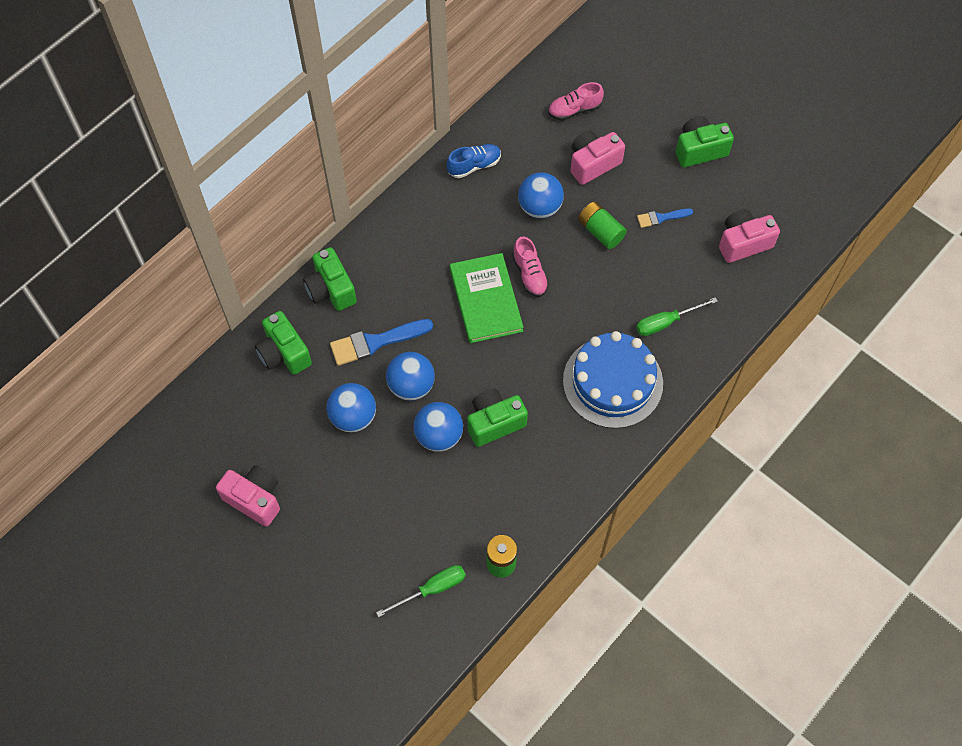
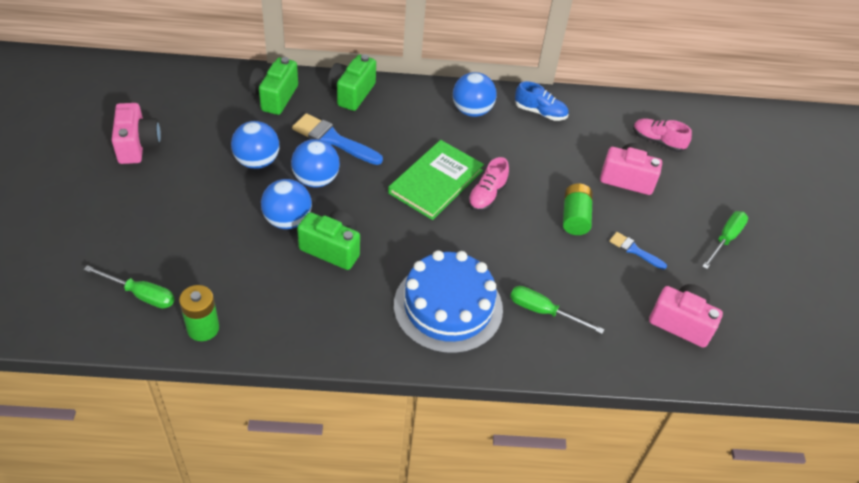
camera: 45 degrees right, 15 degrees down
(539, 207) = (551, 168): blue ball -> blue ball (472, 111)
(699, 150) = (725, 239): green camera -> green screwdriver

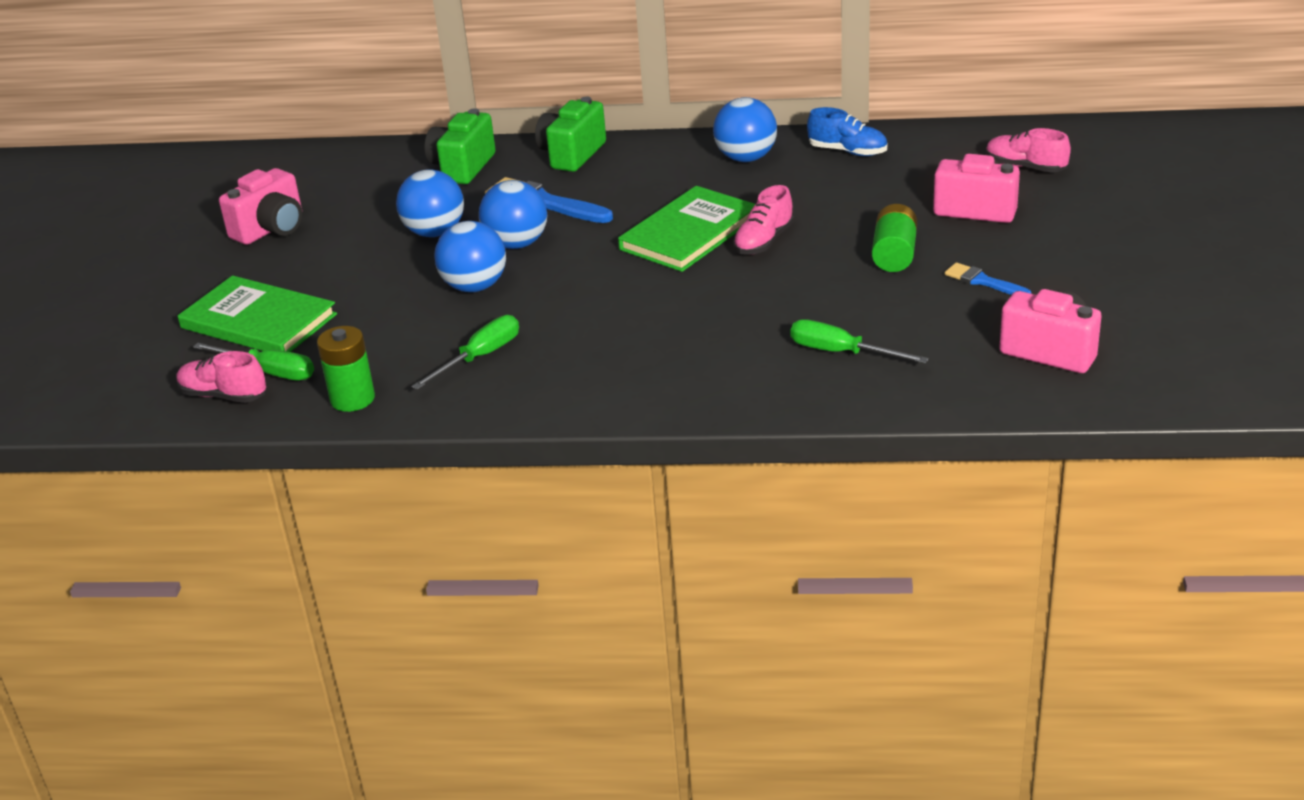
camera: 10 degrees right, 15 degrees down
(108, 316) = (224, 395): none -> pink shoe
(131, 240) = (258, 321): none -> green book
(138, 145) = (271, 229): pink camera -> pink camera turned 45 degrees clockwise
(332, 248) = (536, 310): green camera -> none
(448, 307) = (700, 357): blue cake -> none
(725, 239) = (1125, 260): green screwdriver -> green screwdriver (480, 357)

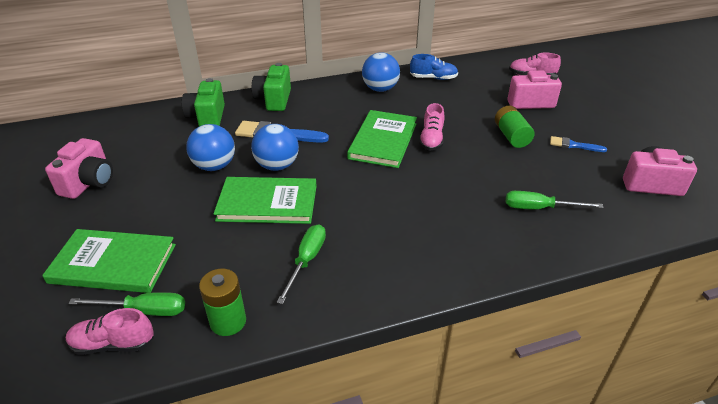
camera: 25 degrees left, 5 degrees up
(474, 287) = (267, 203): blue ball -> green book

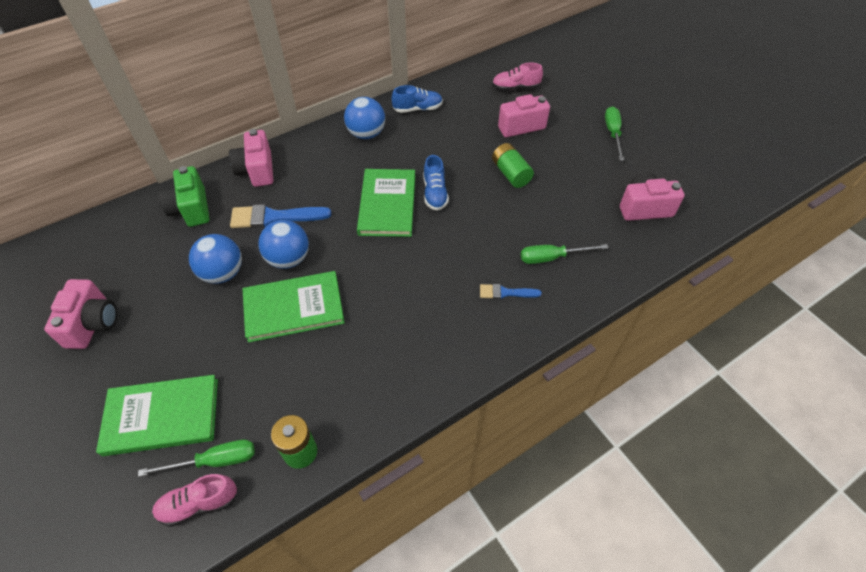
camera: 15 degrees left, 15 degrees up
(274, 100) = (257, 170): green camera -> pink camera
(306, 261) = (353, 367): green screwdriver -> green screwdriver (613, 133)
(431, 139) = (435, 193): pink shoe -> blue shoe
(573, 145) = (570, 174): blue brush -> blue brush (505, 293)

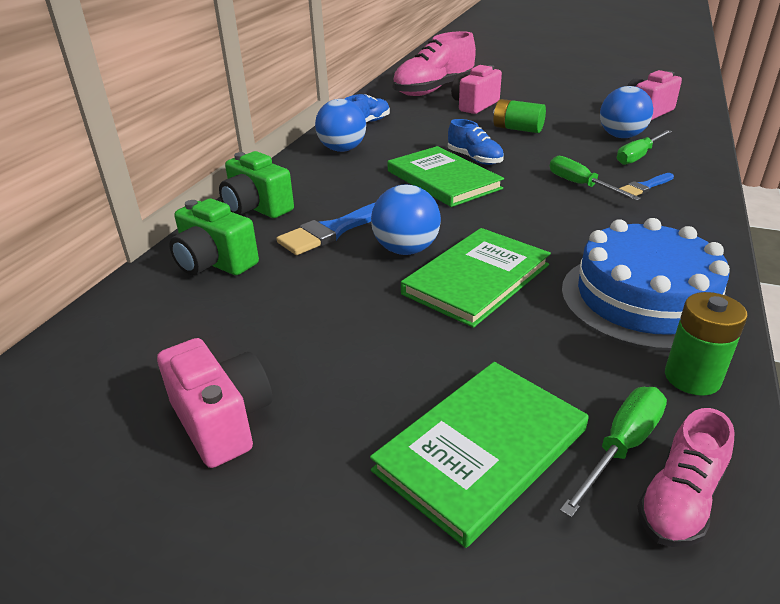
camera: 35 degrees left, 20 degrees down
(223, 273) = (344, 292): blue ball -> blue ball (621, 136)
(257, 170) = (257, 208): pink camera -> green camera
(356, 385) = (644, 299): none -> blue cake
(515, 87) = (434, 90): pink shoe -> pink shoe, size x1.91
(613, 133) = (552, 89): green screwdriver -> green screwdriver (581, 185)

